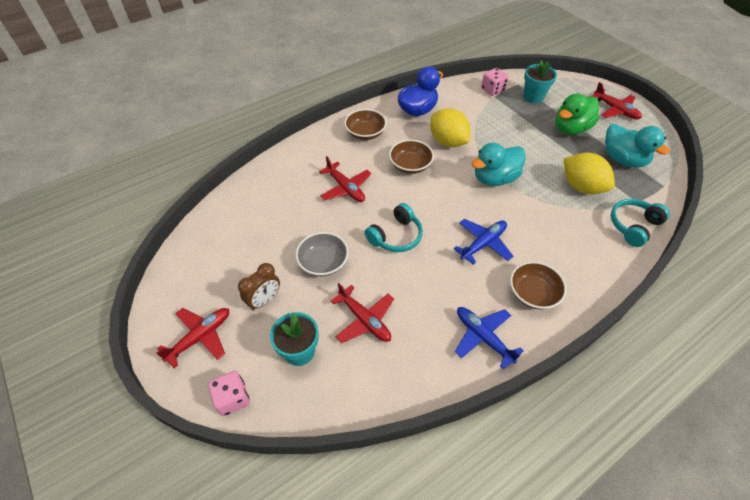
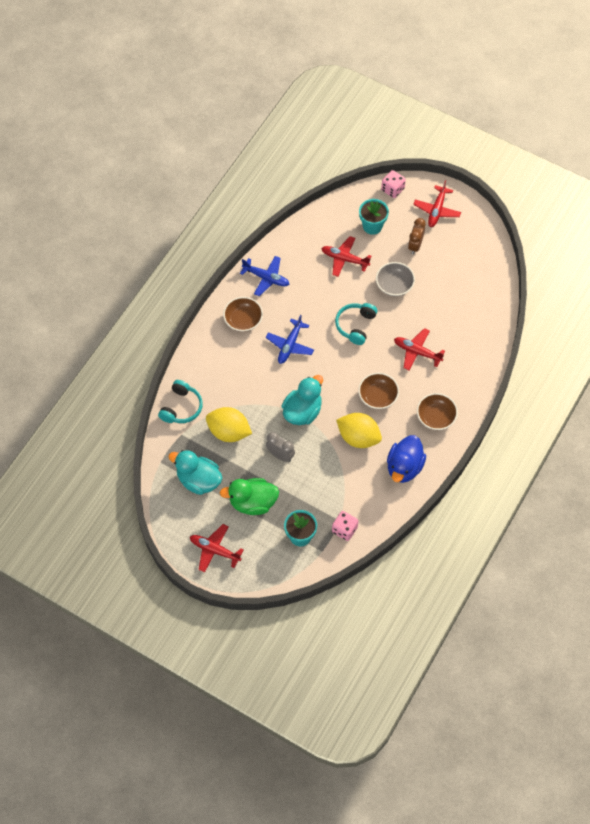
camera: 155 degrees right, 10 degrees up
(531, 152) = (280, 455): none -> grey clock
(571, 128) = (252, 502): green duck -> green duck turned 120 degrees counterclockwise

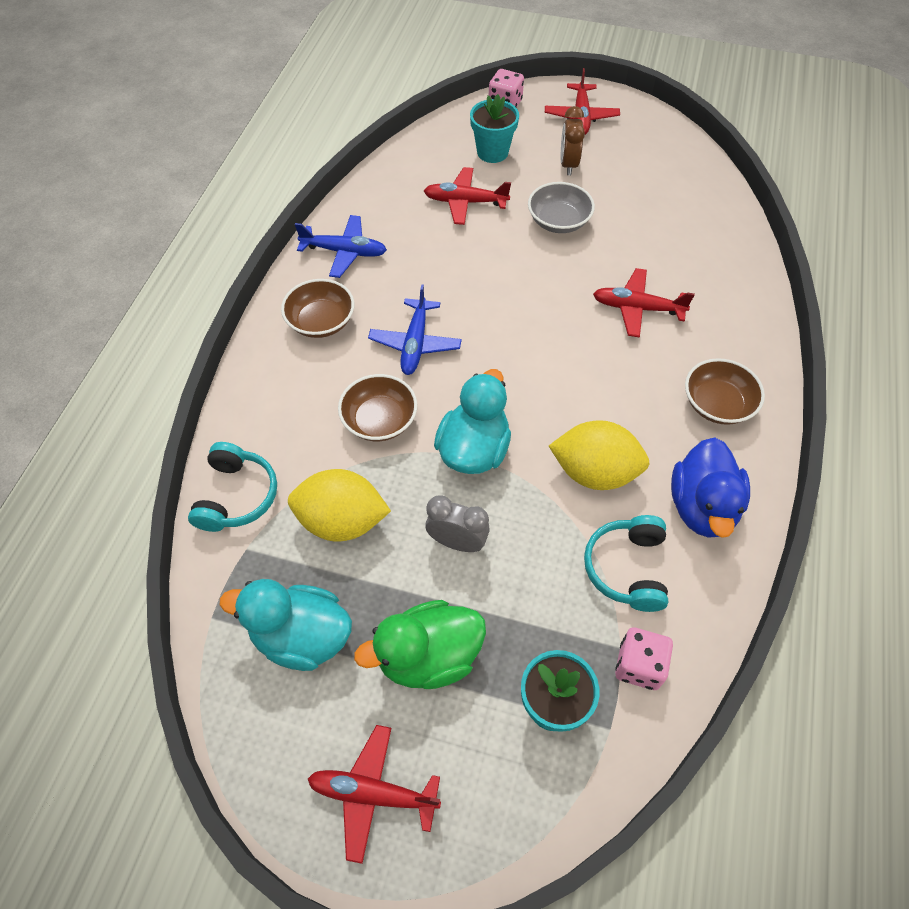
camera: 15 degrees left, 5 degrees down
(355, 325) = (518, 290): turquoise headphones -> turquoise headphones (627, 568)
(378, 396) = (601, 393): brown bowl -> brown bowl (379, 420)

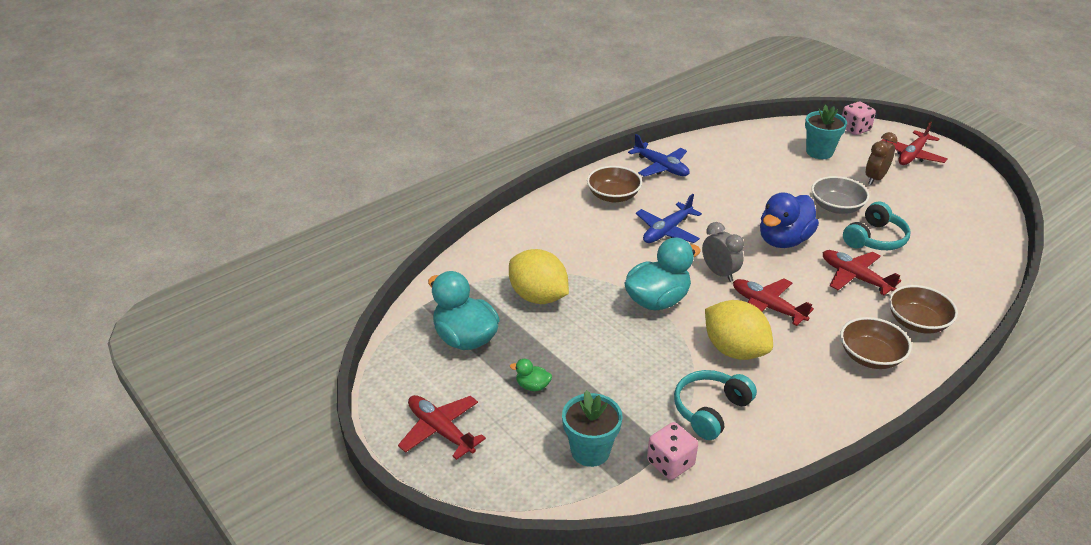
camera: 35 degrees right, 20 degrees down
(236, 496) = (486, 257): turquoise headphones -> turquoise headphones (875, 239)
(379, 420) = (607, 259): brown bowl -> brown bowl (917, 322)
(428, 656) = (532, 386): green duck -> green duck, size x0.44
(457, 542) = (603, 341): grey clock -> grey clock (719, 273)
(465, 202) = (772, 171): red plane -> red plane (767, 307)
(702, 507) = (801, 406): blue duck -> blue duck (783, 240)

